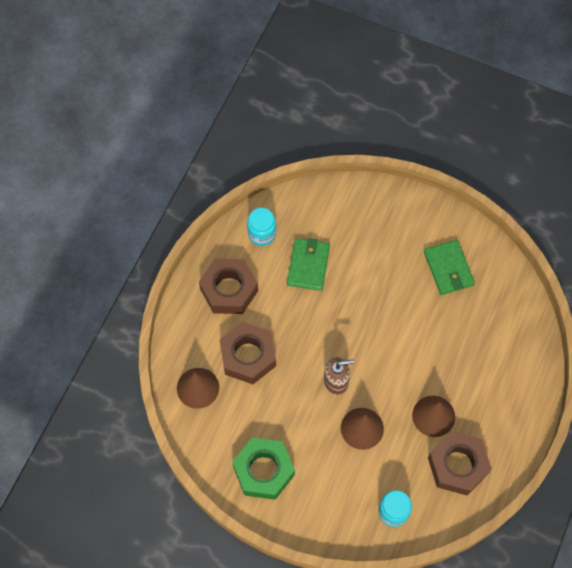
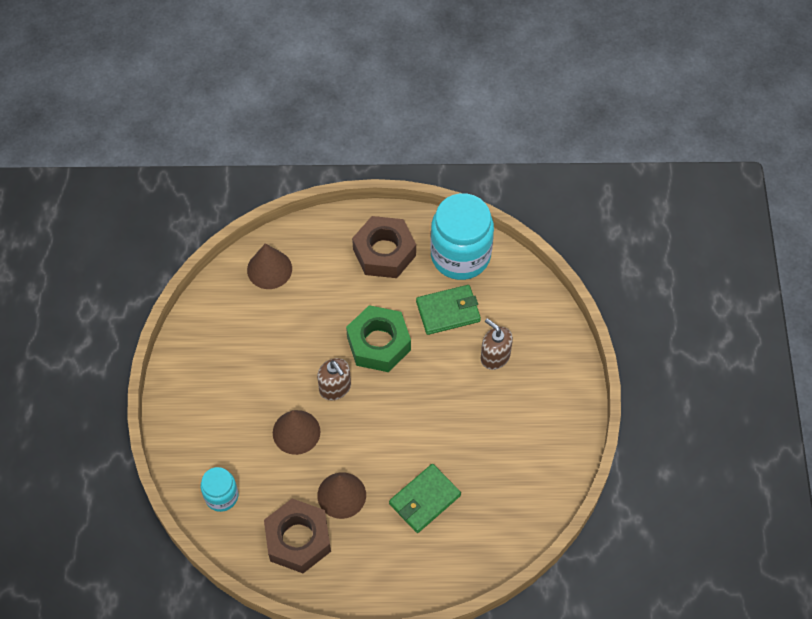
camera: 65 degrees right, 5 degrees down
(248, 356) = (323, 298): brown nut -> none
(262, 234) = (460, 255): turquoise jar -> turquoise jar, size x1.93
(263, 471) = (212, 361): green nut -> green nut (379, 343)
(365, 249) = (495, 356): none -> brown soap dispenser
(448, 269) = (516, 446): green wallet -> green wallet (424, 499)

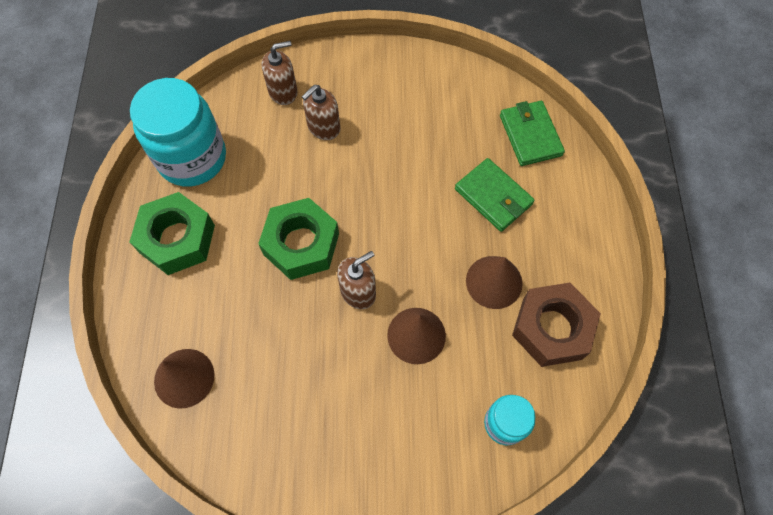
camera: 90 degrees left, 5 degrees up
(384, 252) = (177, 239): brown nut -> green nut
(448, 311) = (264, 171): green wallet -> green wallet (530, 135)
(533, 321) = (283, 92): none -> brown soap dispenser

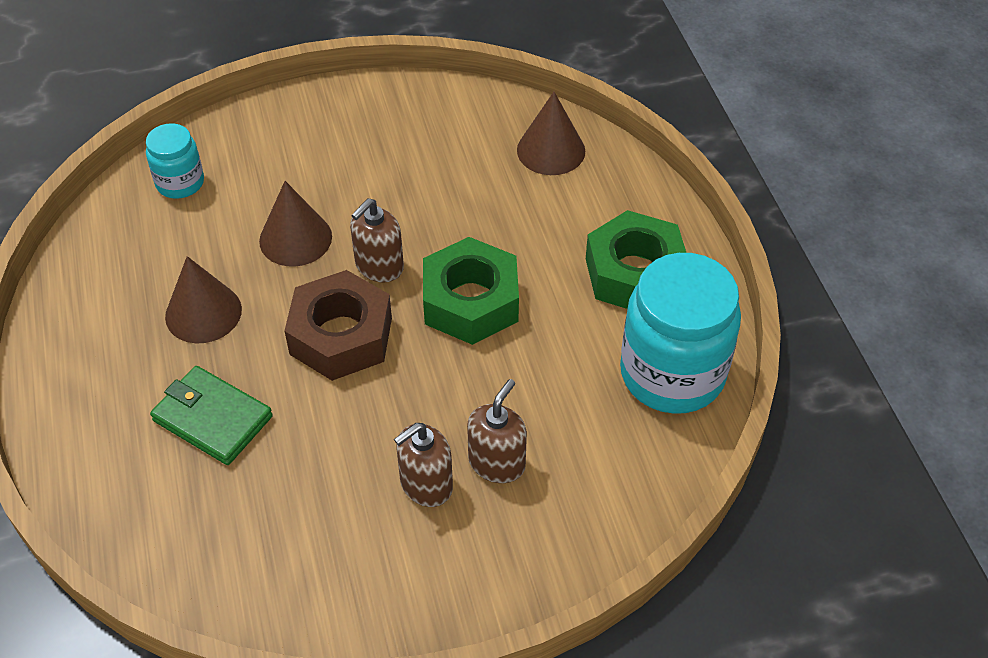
camera: 165 degrees right, 15 degrees down
(283, 92) = (584, 506): brown soap dispenser -> brown soap dispenser (426, 485)
(530, 135) = (158, 527): green wallet -> none
(552, 328) = (125, 279): brown nut -> brown nut (341, 336)

